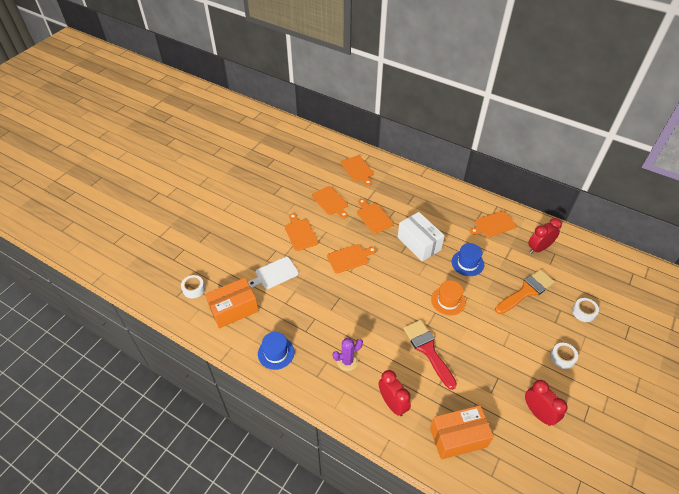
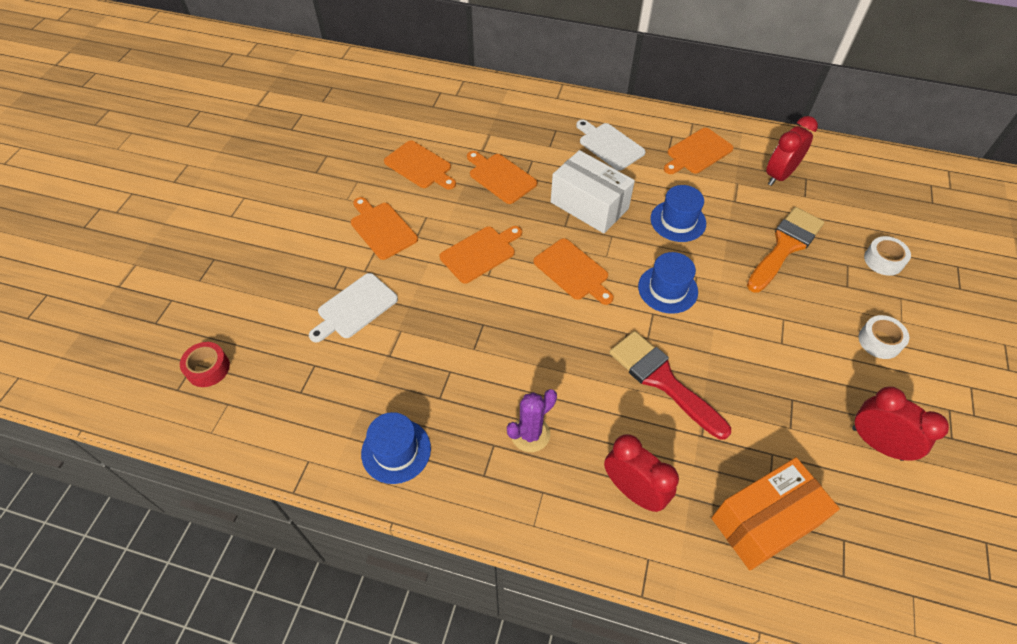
camera: 15 degrees left, 5 degrees up
(194, 289) = (208, 368): white tape -> red tape
(234, 309) = (295, 389): orange box -> none
(357, 169) = (450, 106): orange cutting board -> orange cutting board (573, 271)
(442, 210) = (609, 145): none -> white cutting board
(448, 301) = (667, 289): orange hat -> blue hat

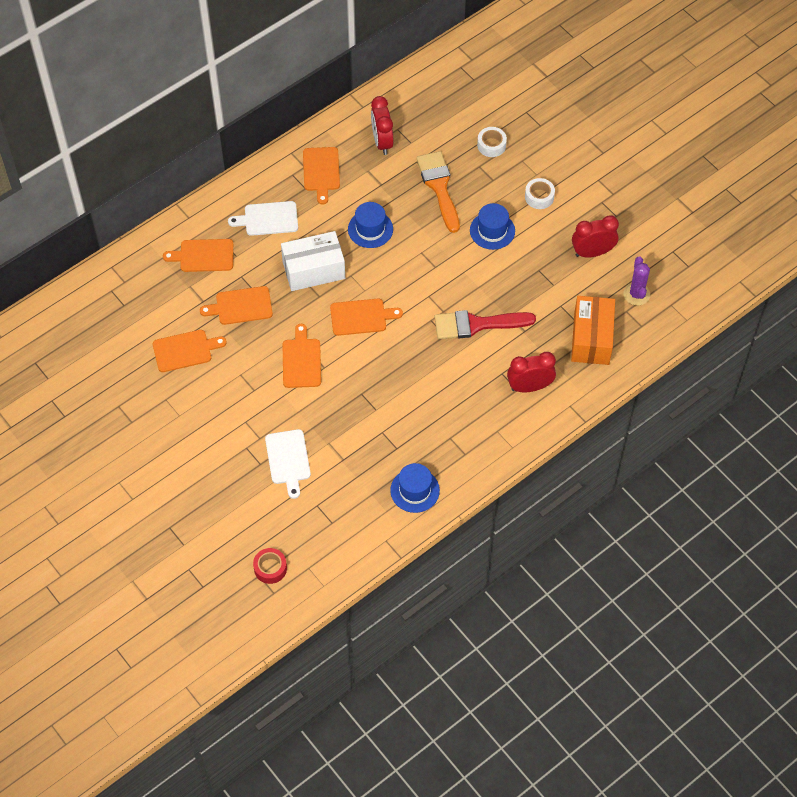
camera: 55 degrees left, 5 degrees up
(382, 228) = (229, 407): orange cutting board -> orange cutting board (203, 255)
(530, 434) = (458, 415): purple cactus -> purple cactus (636, 294)
(667, 289) = (418, 275): blue hat -> blue hat (492, 230)

